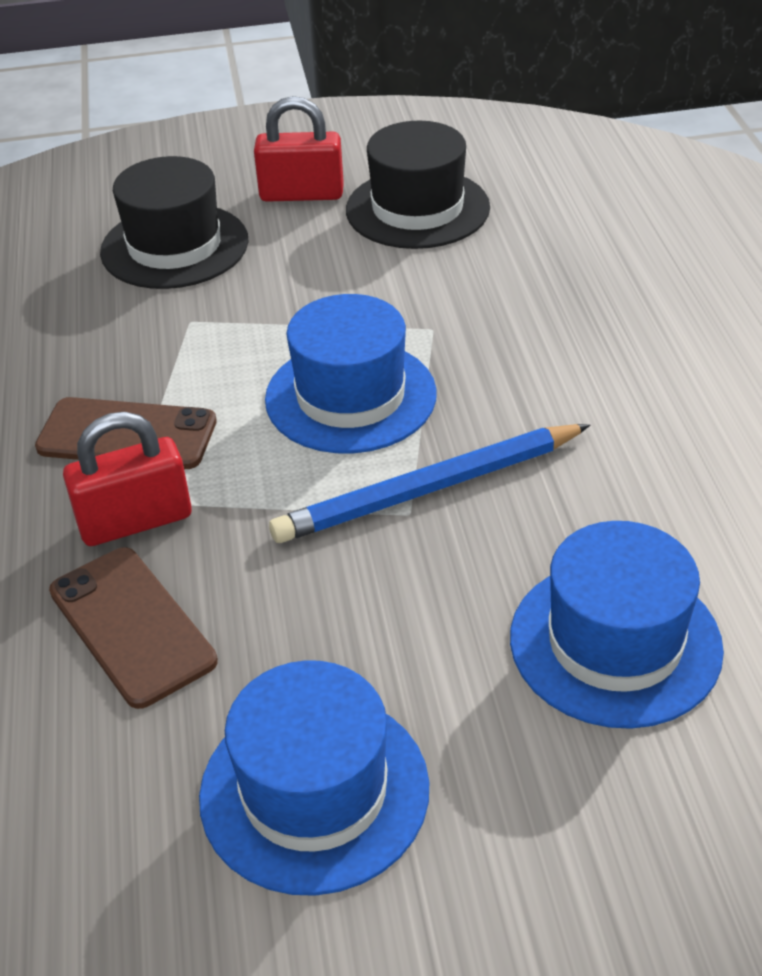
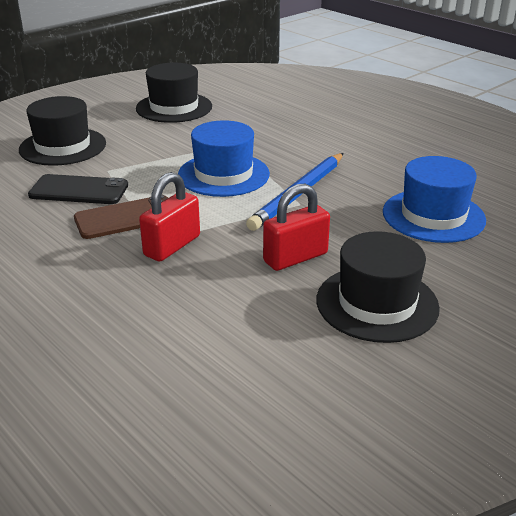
camera: 35 degrees left, 10 degrees down
(115, 350) = (79, 190): none -> black phone
(132, 626) = (219, 281): brown phone -> none
(302, 194) = (108, 114): red padlock -> red padlock (295, 257)
(314, 791) = (377, 303): blue hat -> black hat

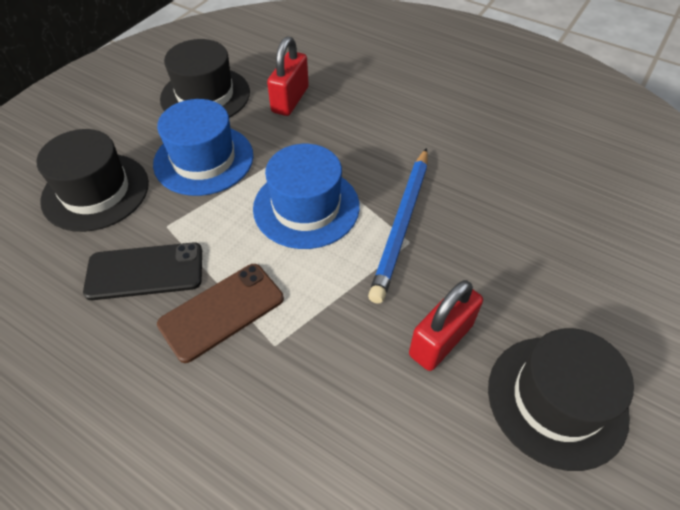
camera: 15 degrees left, 20 degrees up
(172, 246) = (295, 352): red padlock -> red padlock (290, 100)
(433, 216) = (554, 232): blue hat -> blue hat (204, 159)

